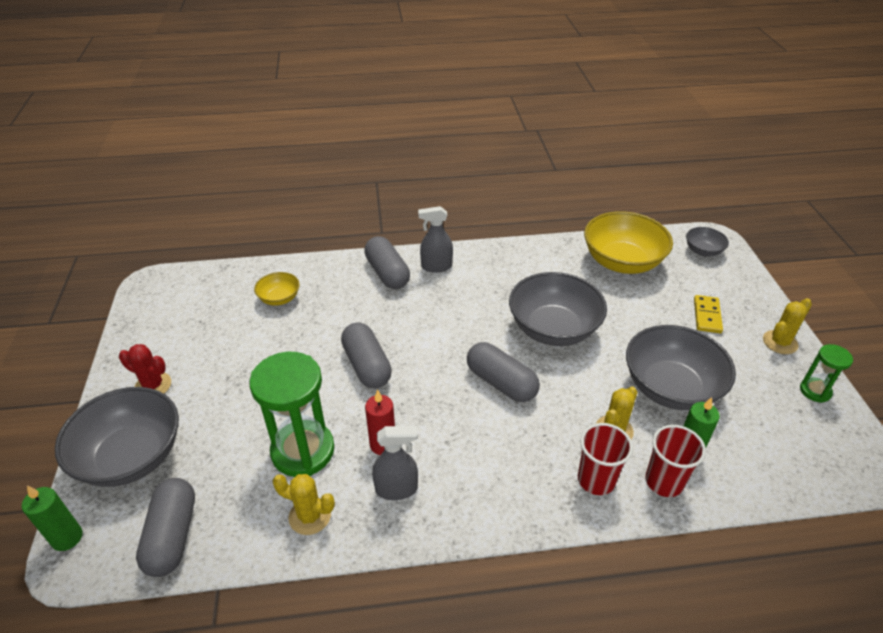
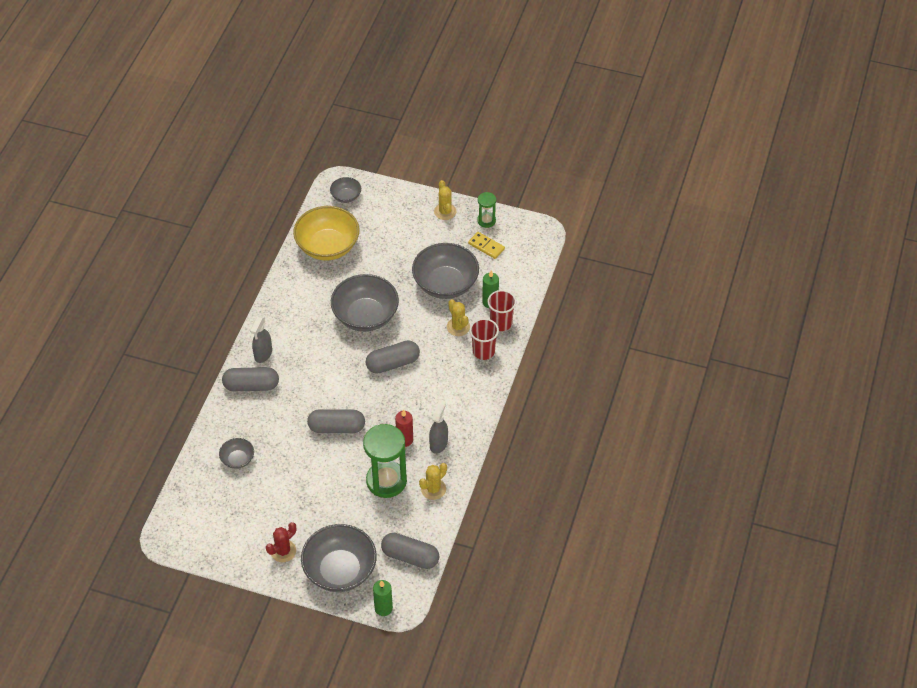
camera: 65 degrees left, 10 degrees up
(279, 298) = (237, 459): yellow bowl -> grey bowl
(707, 316) = (403, 232): yellow domino -> yellow domino (486, 246)

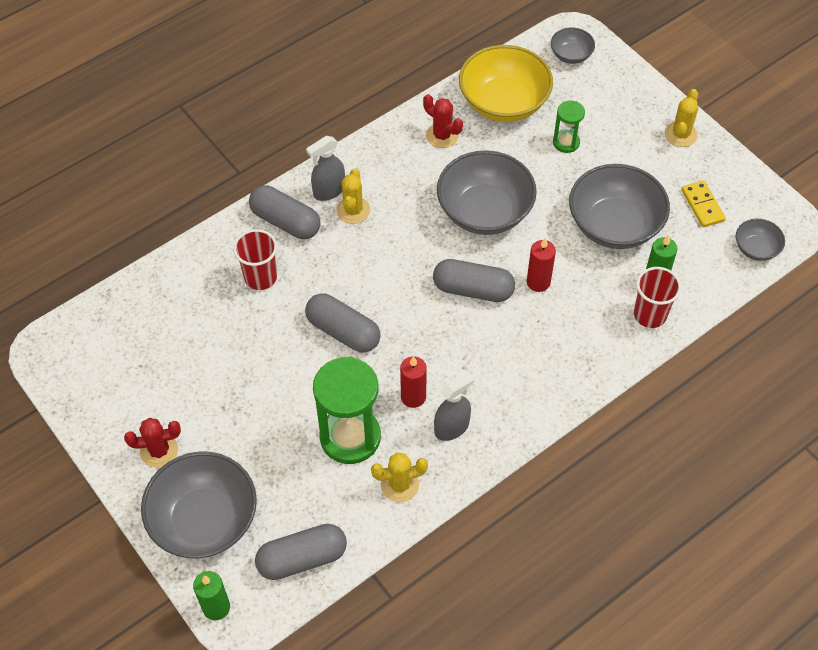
camera: 35 degrees right, 5 degrees up
(237, 459) = (199, 302): grey bowl -> grey bowl (756, 248)
(305, 285) = (442, 135): none -> red cactus
(410, 557) = (302, 558): grey capsule -> grey capsule turned 75 degrees counterclockwise
(426, 339) = (538, 282): none -> red candle
(458, 327) = (590, 289): yellow cactus -> yellow cactus (353, 210)
(483, 351) = (599, 339): red cup -> red cup (260, 277)
(486, 220) = (726, 173): green hourglass -> green hourglass (566, 142)

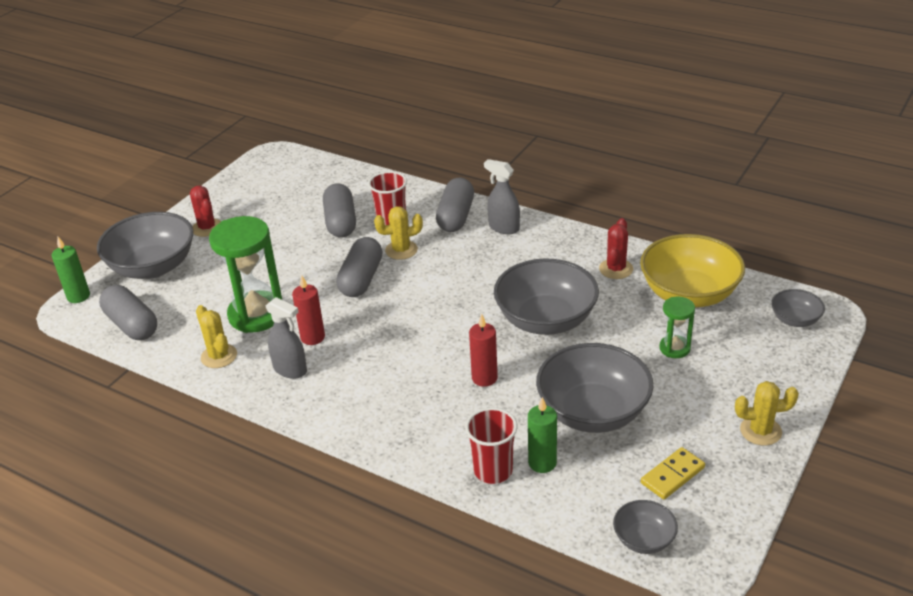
camera: 70 degrees right, 20 degrees down
(353, 210) = (492, 246): yellow cactus -> yellow cactus (401, 250)
(473, 289) = (449, 339): grey capsule -> grey capsule (341, 222)

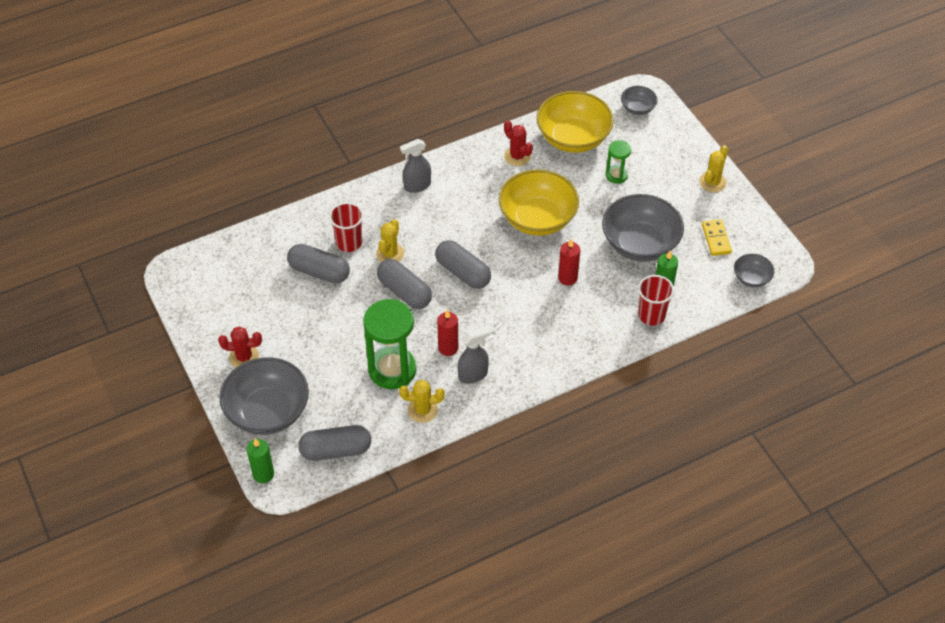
camera: 60 degrees left, 15 degrees up
(456, 216) = (378, 204): grey capsule -> grey capsule (463, 272)
(546, 320) = (537, 219): grey bowl -> yellow bowl

